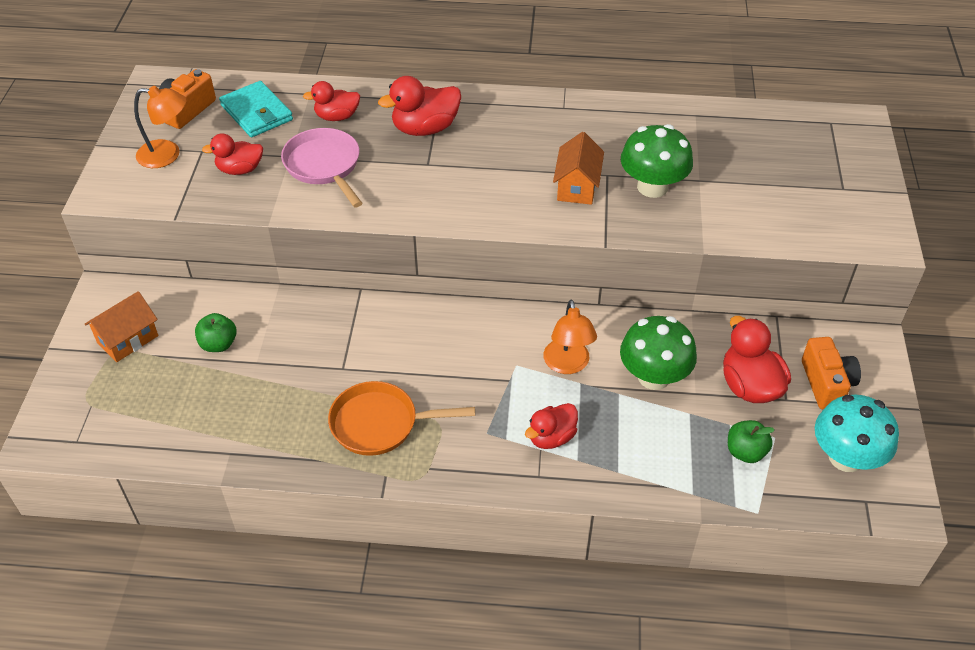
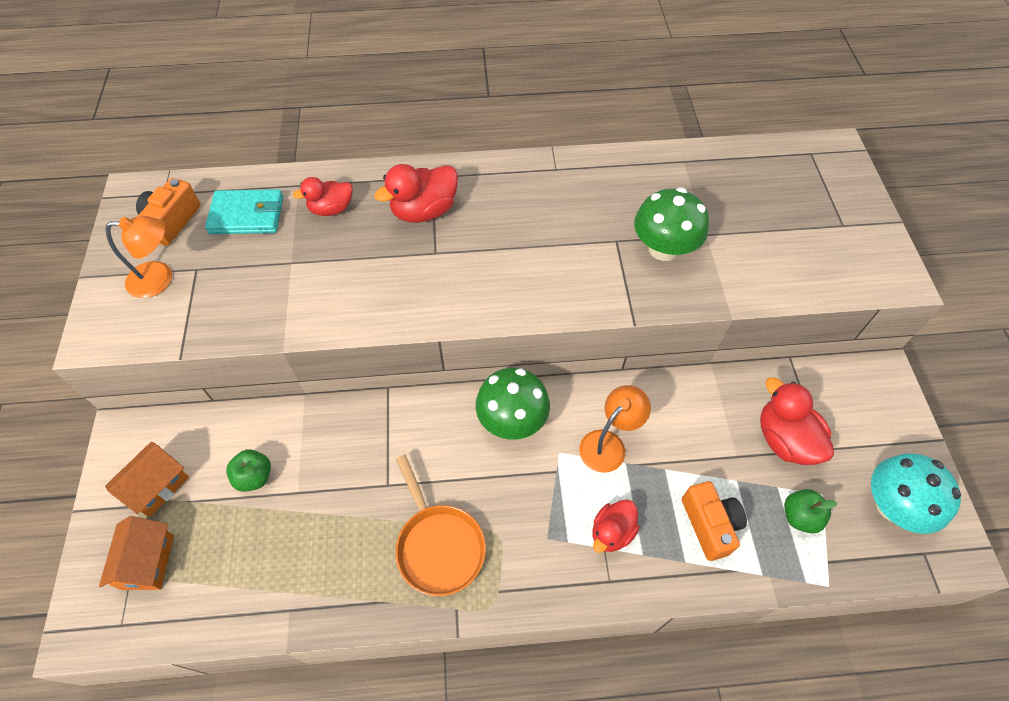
camera: 10 degrees left, 10 degrees up
(240, 169) = (241, 286): red duck -> none
(257, 113) = (247, 215): turquoise wallet -> turquoise wallet turned 45 degrees counterclockwise
(324, 166) = (329, 270): pink pan -> none
(380, 423) = (438, 546): orange pan -> orange pan turned 105 degrees counterclockwise
(567, 365) = (609, 444): orange lamp -> orange lamp turned 120 degrees counterclockwise
(577, 186) = (590, 258): orange house -> orange house (148, 562)
(653, 376) = (693, 444): green mushroom -> green mushroom (512, 420)
(826, 383) = (854, 425): orange camera -> orange camera (710, 524)

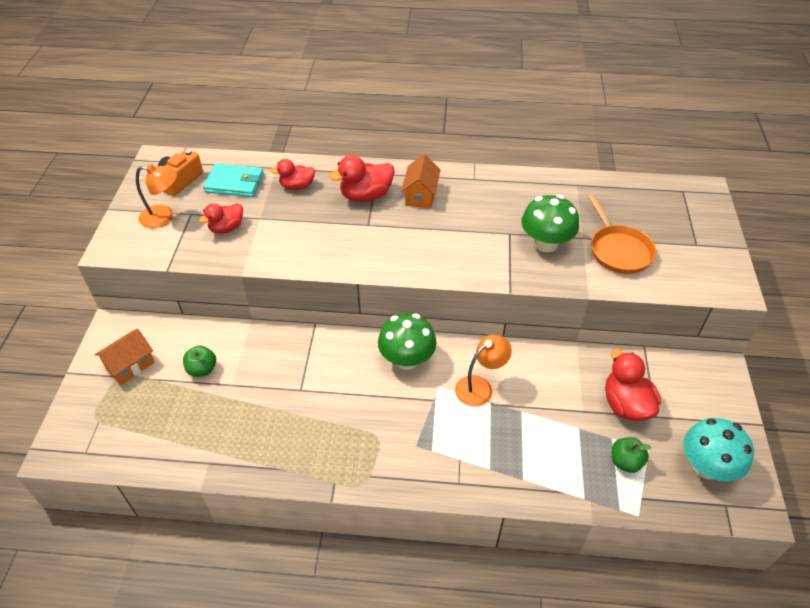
camera: 10 degrees right, 10 degrees down
(148, 562) = (113, 414): orange house -> orange house (420, 195)
(438, 546) = (330, 437): orange pan -> orange pan (618, 250)
(612, 532) = (468, 449): red duck -> red duck (226, 228)
(710, 524) = (549, 456): orange camera -> none

